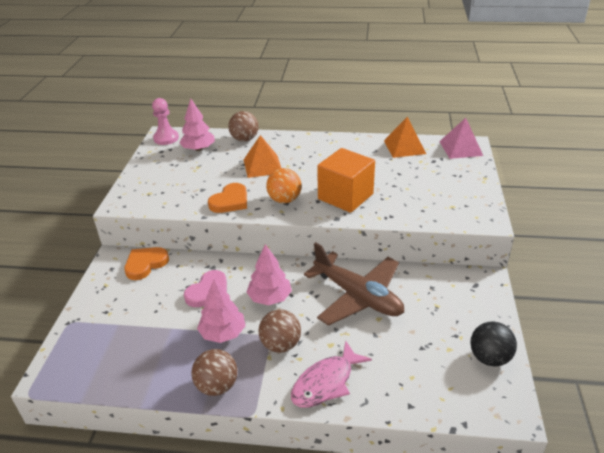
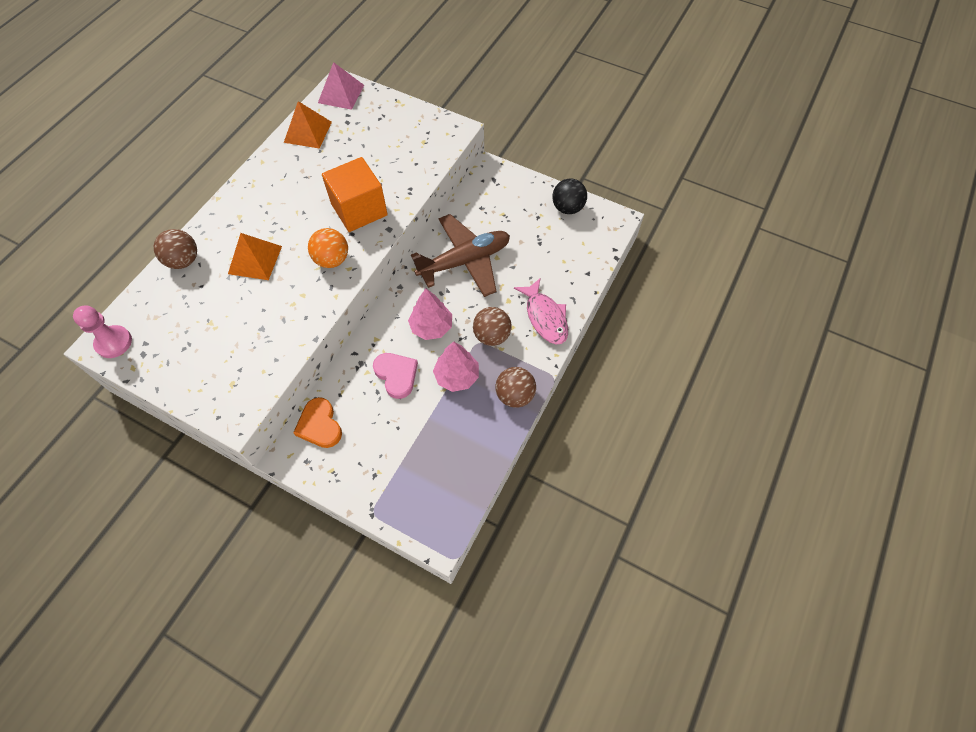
camera: 70 degrees left, 25 degrees up
(198, 149) = (169, 312): pink tree -> none
(230, 201) = (303, 307): orange heart -> none

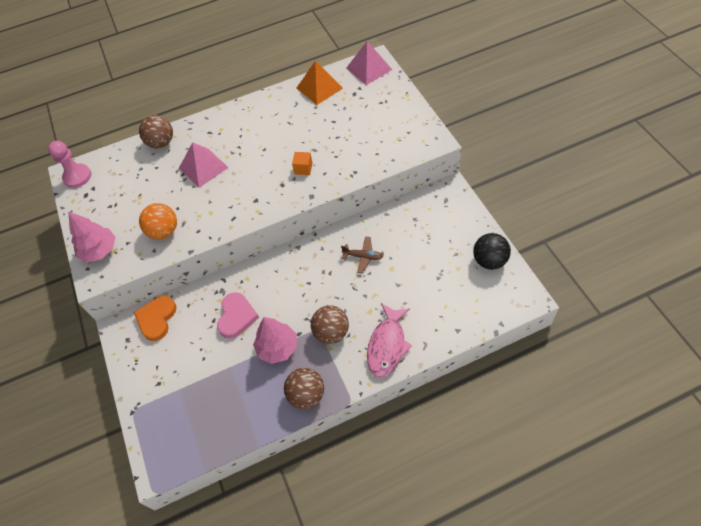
camera: 45 degrees right, 5 degrees down
(255, 260) = (203, 167): orange pyramid -> pink pyramid
(332, 260) = (252, 197): orange ball -> orange ball (164, 231)
(359, 209) = (303, 168): orange cube -> orange cube, size x0.40
(431, 327) = (293, 295): pink tree -> pink tree (99, 250)
(464, 261) = (363, 256): brown plane -> brown plane, size x0.42

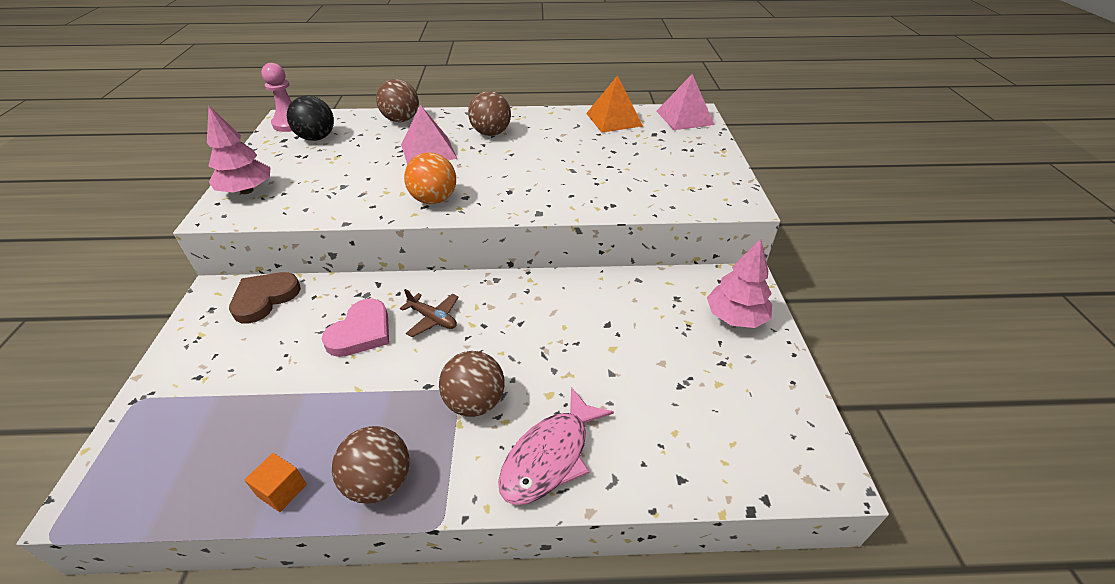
camera: 15 degrees right, 15 degrees down
(157, 319) = (264, 298): orange heart -> brown heart
(164, 231) = (333, 195): orange ball -> orange ball (434, 200)
(238, 133) = (491, 133): none -> brown ball
(277, 347) = (385, 393): pink tree -> pink tree (735, 317)
(303, 168) = (547, 183): orange cube -> orange cube (282, 490)
(363, 256) = (578, 319): brown plane -> brown plane (433, 319)
(489, 261) = (776, 391): black ball -> black ball (317, 138)

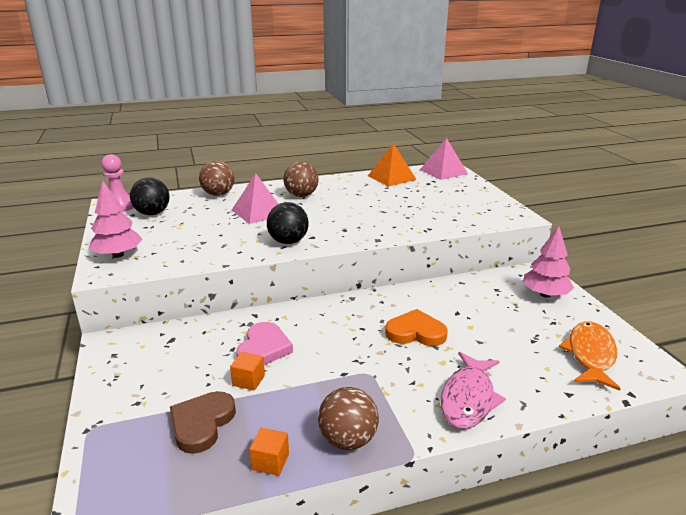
camera: 15 degrees left, 15 degrees down
(264, 298) = (160, 340): brown heart -> brown heart (202, 423)
(321, 372) = (248, 380): none -> orange cube
(433, 319) = (318, 330): brown plane -> none
(434, 200) = (288, 242): orange ball -> black ball
(475, 402) = (389, 377): brown ball -> none
(541, 344) = (415, 332): none -> orange heart
(743, 425) = (590, 355): none -> orange fish

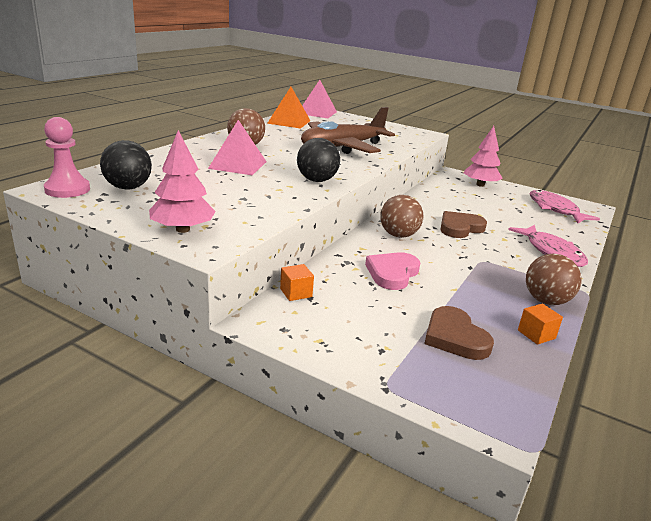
camera: 45 degrees left, 0 degrees up
(218, 194) = (161, 158): brown ball -> brown ball (398, 235)
(248, 380) = (426, 297): orange cube -> orange cube (296, 293)
(263, 348) = (392, 273): pink heart -> pink heart turned 120 degrees counterclockwise
(385, 214) = (342, 147): none -> brown plane
(415, 332) = (460, 228): orange heart -> brown heart
(590, 355) = (555, 209): orange fish -> pink fish

